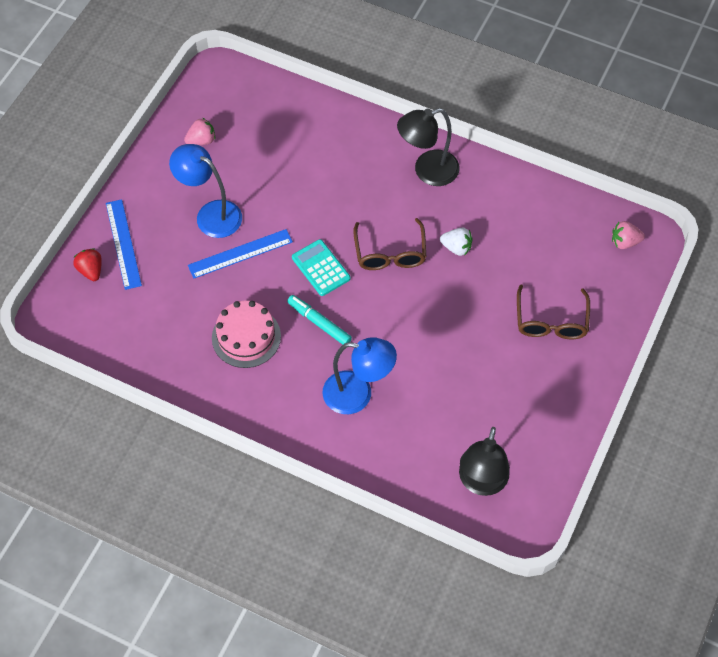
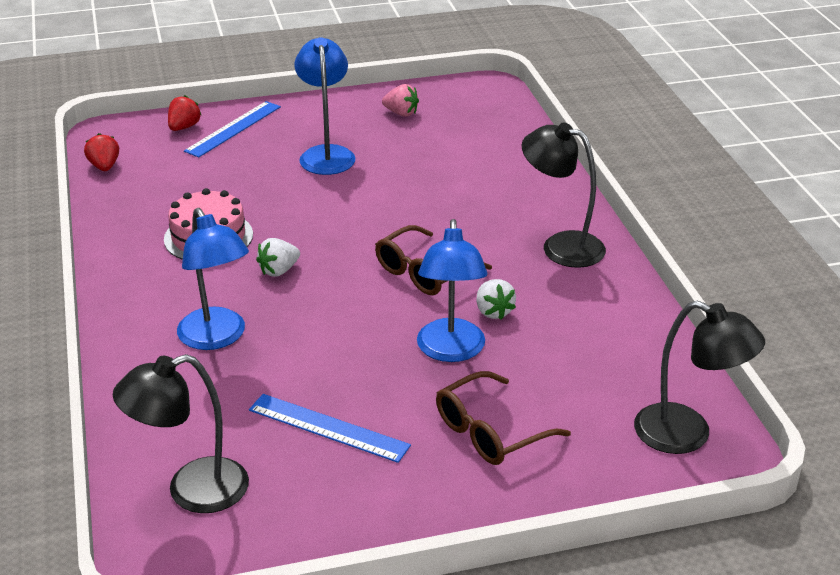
camera: 50 degrees right, 25 degrees down
(98, 346) = (104, 166): none -> red strawberry
(240, 253) = (303, 189): blue ruler -> blue ruler (328, 427)
(319, 323) = (279, 270): turquoise marker -> white strawberry
(320, 268) = (347, 240): turquoise calculator -> none
(472, 292) = (450, 351): none -> blue lamp
(624, 242) = (687, 435): pink strawberry -> black lamp

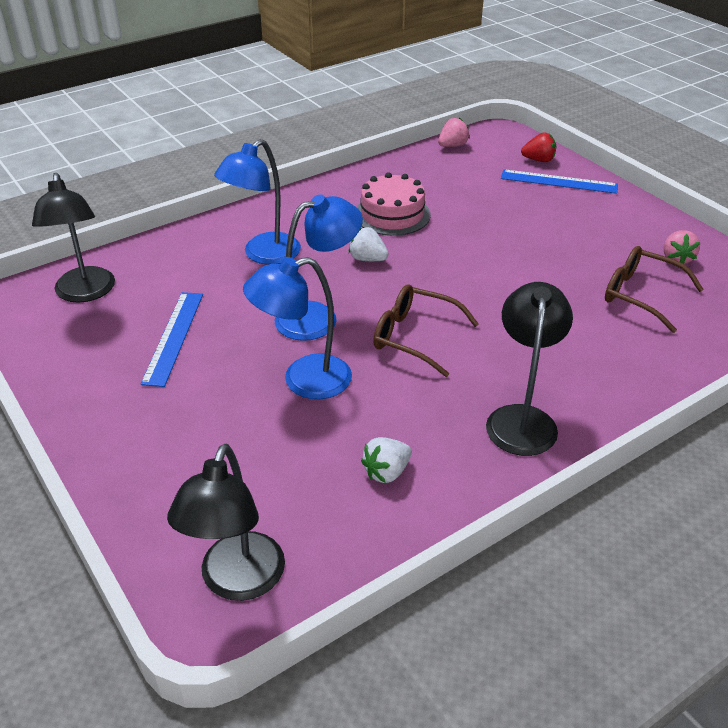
camera: 70 degrees right, 5 degrees up
(104, 166) = (452, 146): red strawberry -> pink strawberry
(192, 491) = (85, 293): black lamp -> black lamp turned 150 degrees counterclockwise
(326, 154) = (562, 236): blue lamp -> blue lamp (318, 317)
(490, 432) = (196, 431): brown glasses -> brown glasses (640, 295)
(493, 312) = (378, 394): white strawberry -> white strawberry (386, 472)

